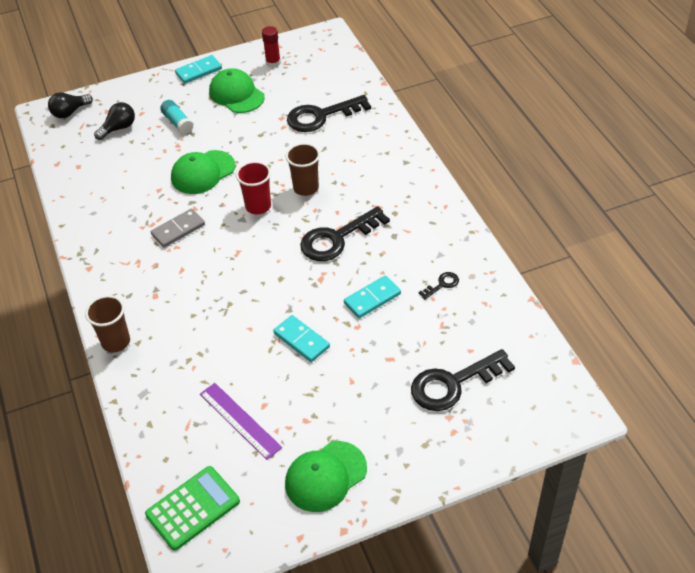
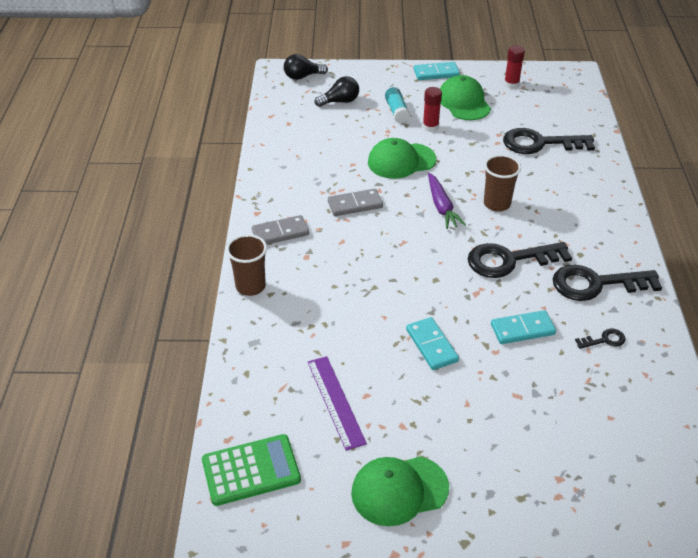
camera: 20 degrees right, 5 degrees down
(120, 280) = (280, 233): none -> grey domino
(216, 129) = (430, 127): none -> red glue stick
(258, 206) = (441, 207): red cup -> purple carrot
(453, 384) = (578, 445): black key -> black key (596, 284)

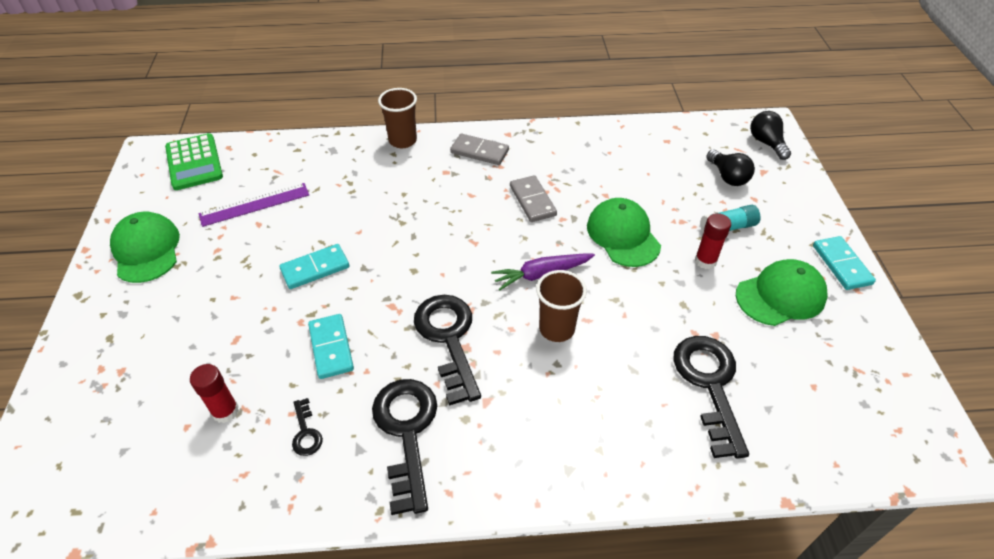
camera: 85 degrees right, 5 degrees up
(280, 233) = (479, 151): grey domino -> grey domino turned 45 degrees counterclockwise
(511, 84) = (858, 354): red glue stick -> red glue stick (225, 411)

